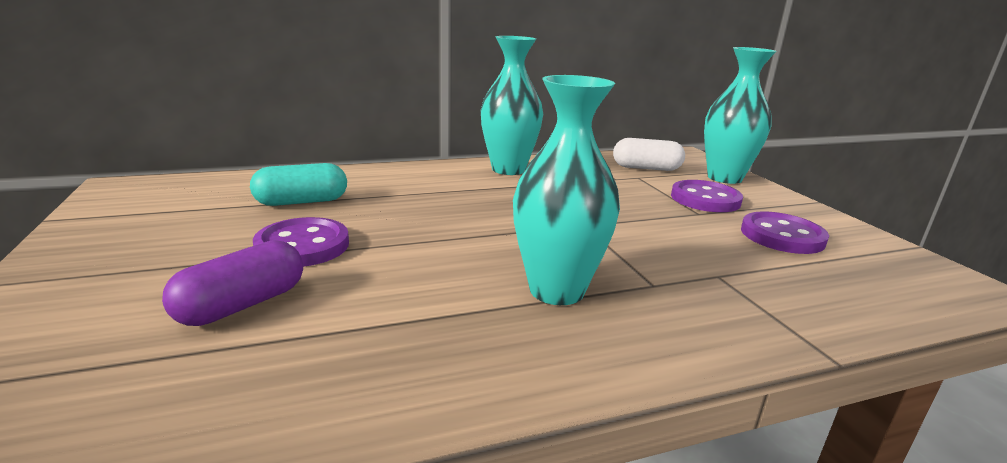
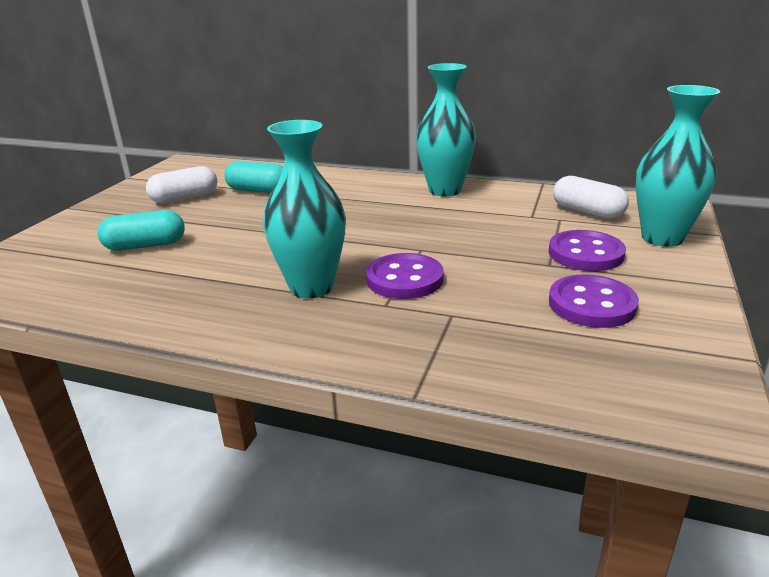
camera: 40 degrees right, 5 degrees up
(203, 229) = (185, 198): none -> white capsule
(242, 305) = (145, 246): purple capsule -> turquoise capsule
(302, 246) = (217, 220): purple button -> purple button (404, 279)

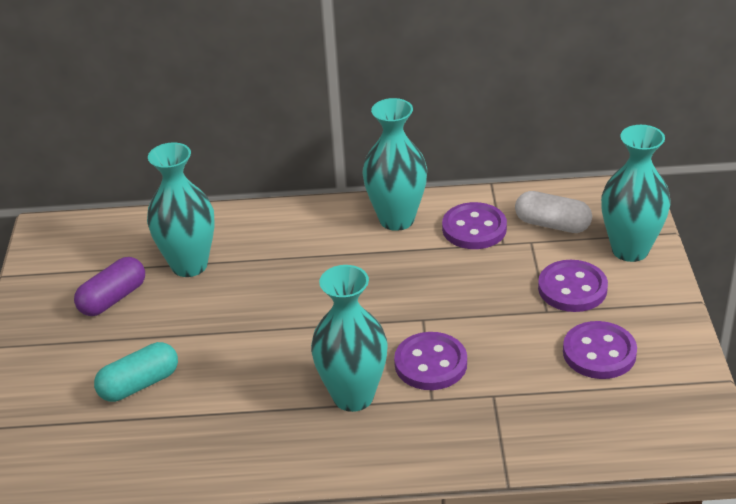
camera: 20 degrees left, 10 degrees up
(185, 198) = (113, 299): white capsule -> purple capsule
(258, 190) = (189, 265): turquoise capsule -> turquoise vase
(510, 204) = (474, 228): none -> purple button

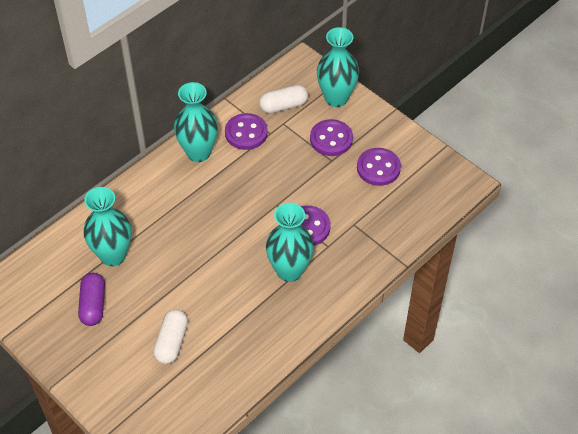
camera: 45 degrees left, 15 degrees up
(139, 384) = (171, 342): turquoise capsule -> white capsule

